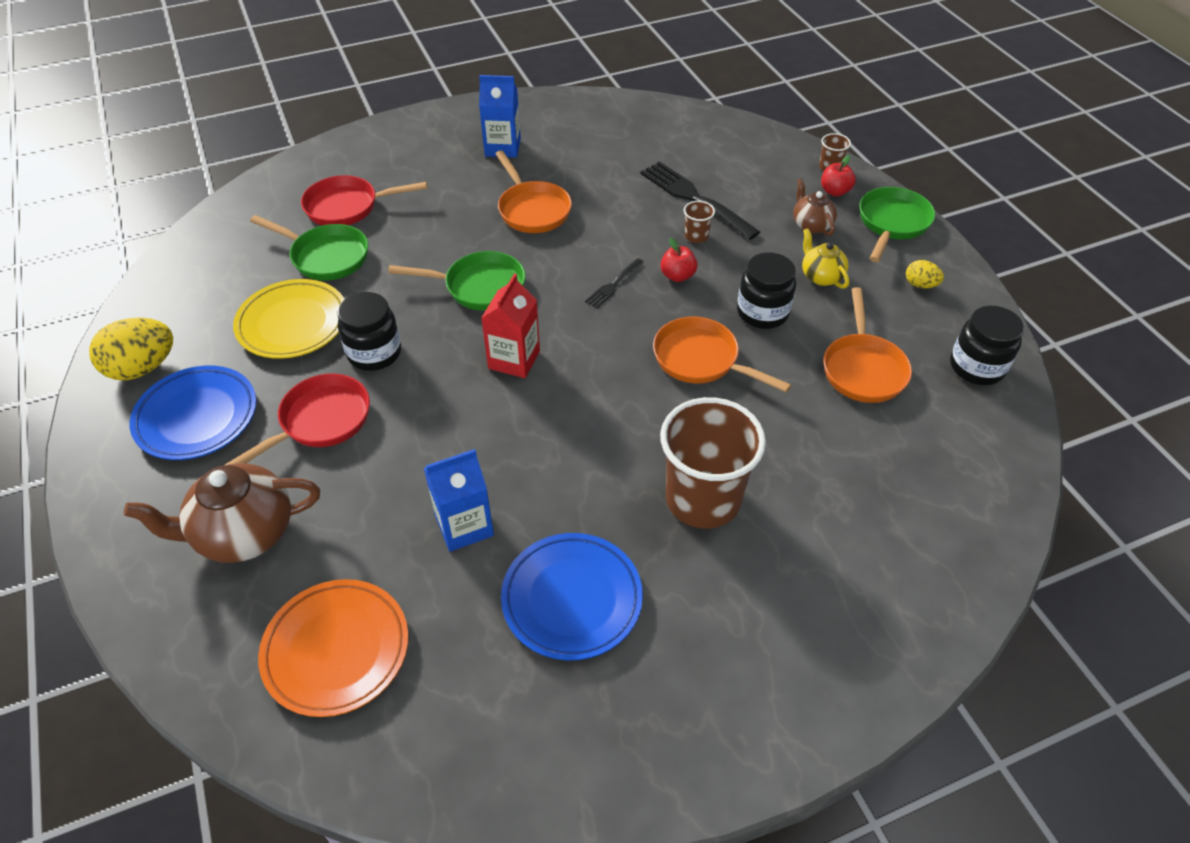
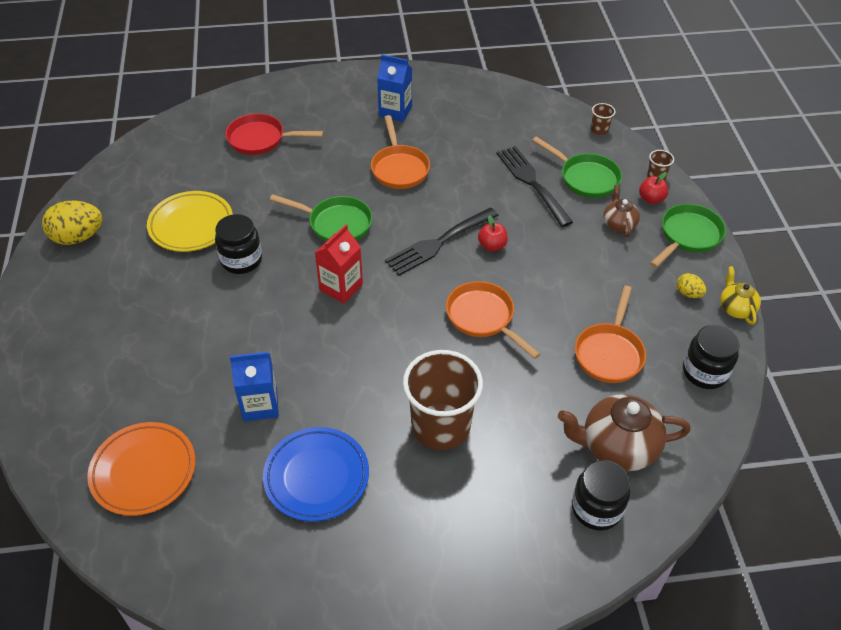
camera: 15 degrees right, 0 degrees up
(197, 417) = (103, 282): blue plate -> none
(243, 533) = (108, 374): brown teapot -> brown teapot (617, 447)
(320, 421) = (186, 304): red pan -> none
(326, 256) = (232, 177): green pan -> green pan (585, 178)
(613, 285) = (438, 243): black fork -> black fork, size x1.97
(696, 236) = (520, 215): brown cup -> brown cup (599, 130)
(762, 312) = (547, 290): black jar -> black jar (596, 508)
(821, 276) = (608, 269): yellow teapot -> yellow teapot (735, 308)

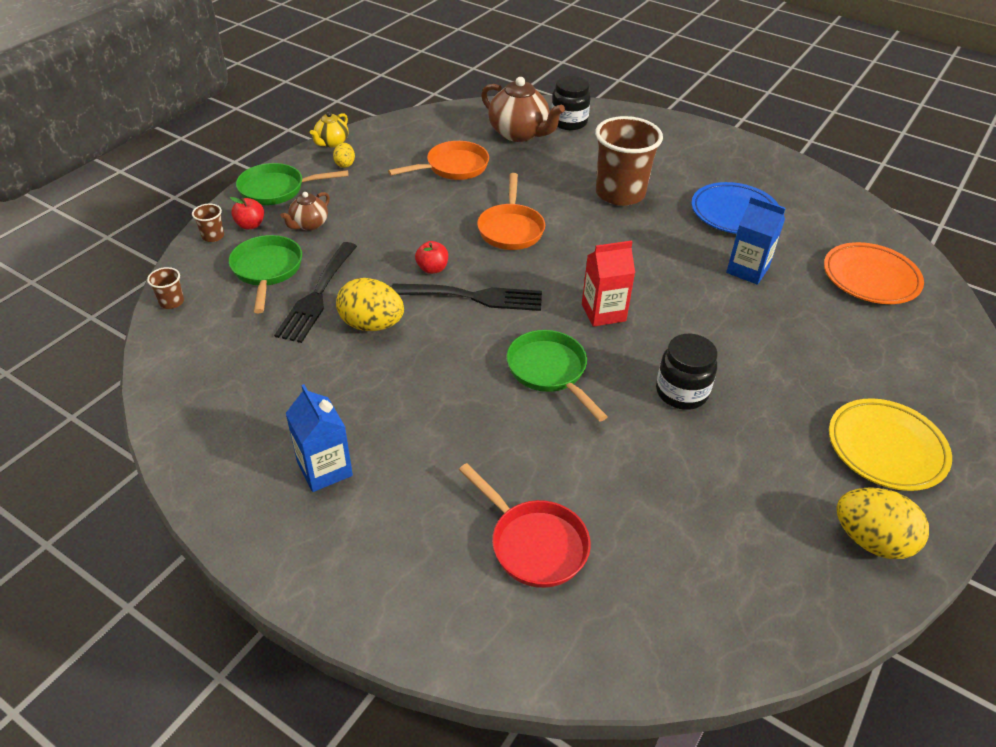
camera: 140 degrees left, 5 degrees down
(191, 225) = (713, 468): yellow plate -> yellow plate (886, 448)
(399, 168) = (417, 390): orange pan -> none
(474, 186) = (372, 325): none -> yellow egg
(704, 372) = (411, 131): black jar -> none

